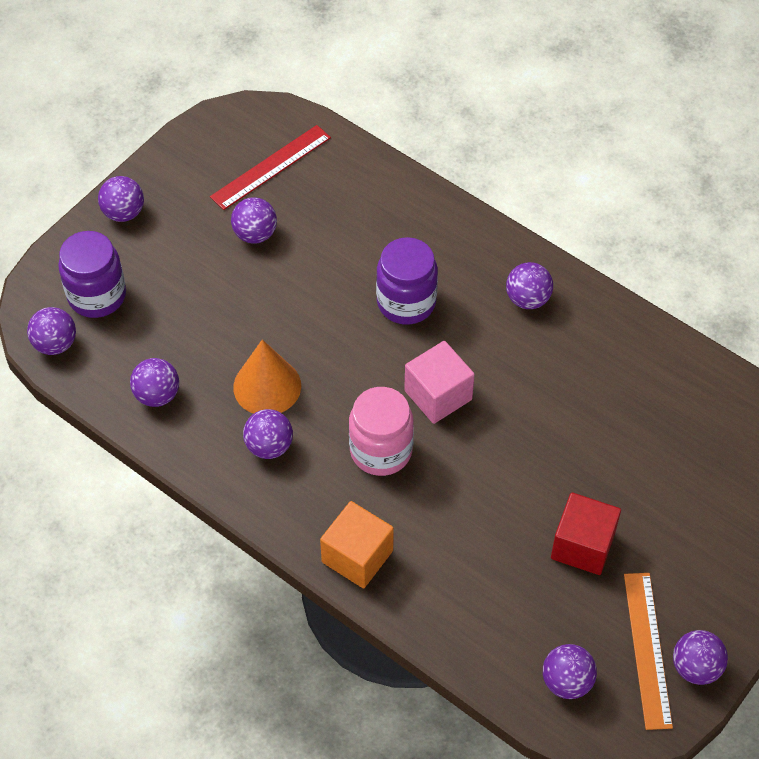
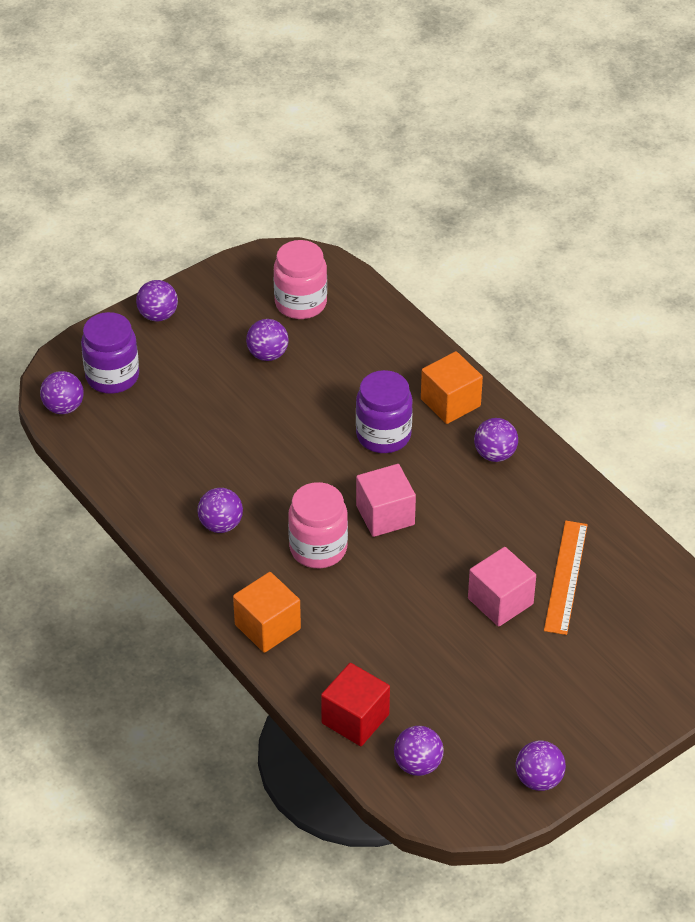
camera: 15 degrees right, 10 degrees down
(157, 395) = (137, 465): purple ball -> none
(267, 386) = (235, 477): orange cone -> none
(271, 167) = (300, 303): red ruler -> pink jar
(463, 249) = (450, 402): none -> orange cube
(582, 545) = (472, 661): red cube -> red cube (355, 719)
(588, 468) = (500, 601): none -> pink cube
(647, 649) = (500, 755): orange ruler -> orange ruler (565, 577)

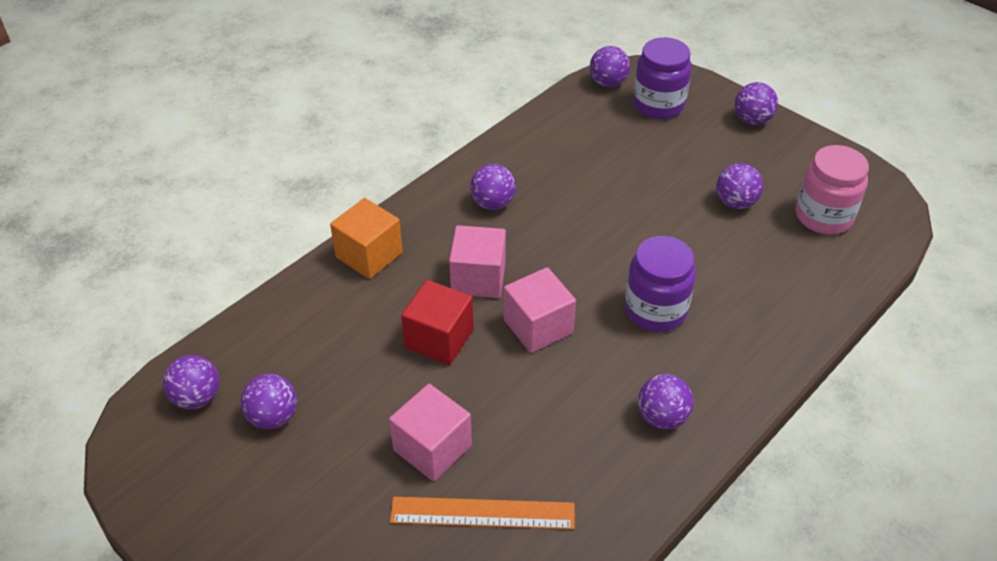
camera: 80 degrees right, 0 degrees up
(318, 548) = (478, 278): pink jar -> pink cube
(355, 719) = (256, 338): red cube -> red cube (439, 339)
(450, 402) = (730, 364): orange cube -> none
(538, 779) = (173, 514): purple ball -> purple ball (273, 417)

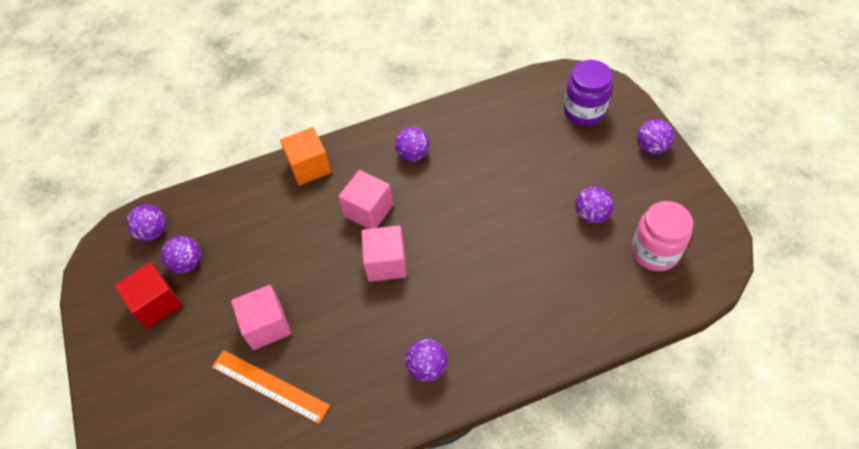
camera: 30 degrees right, 10 degrees up
(439, 339) = (317, 247): red cube -> red cube (156, 304)
(608, 83) = (557, 80): purple ball -> none
(655, 310) = (475, 281): purple jar -> none

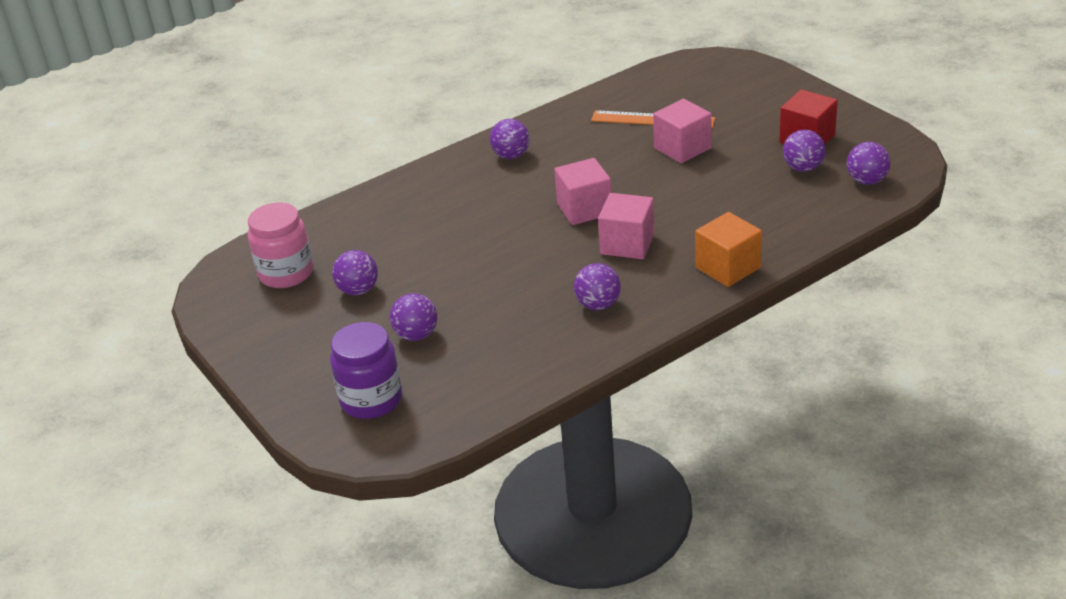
camera: 165 degrees right, 20 degrees down
(651, 147) = (278, 373): purple ball -> purple ball (416, 335)

